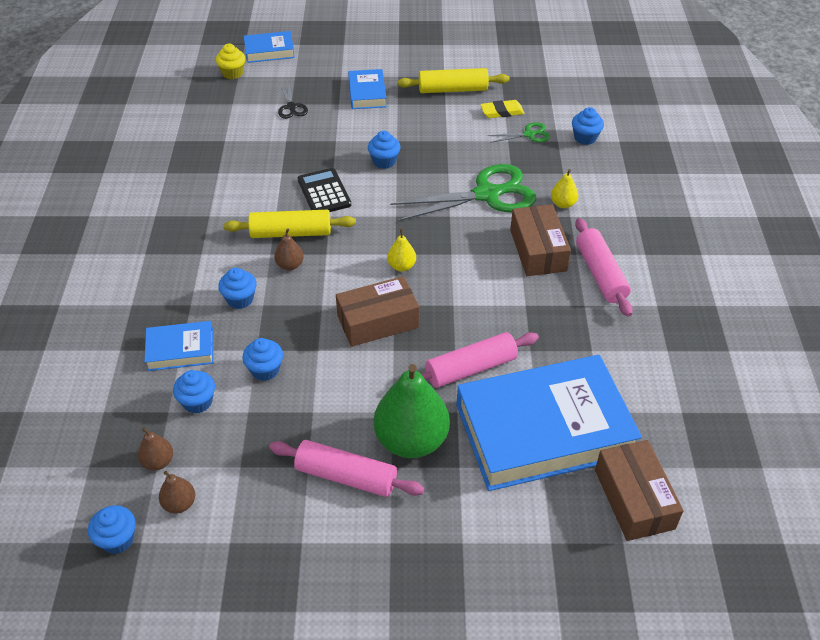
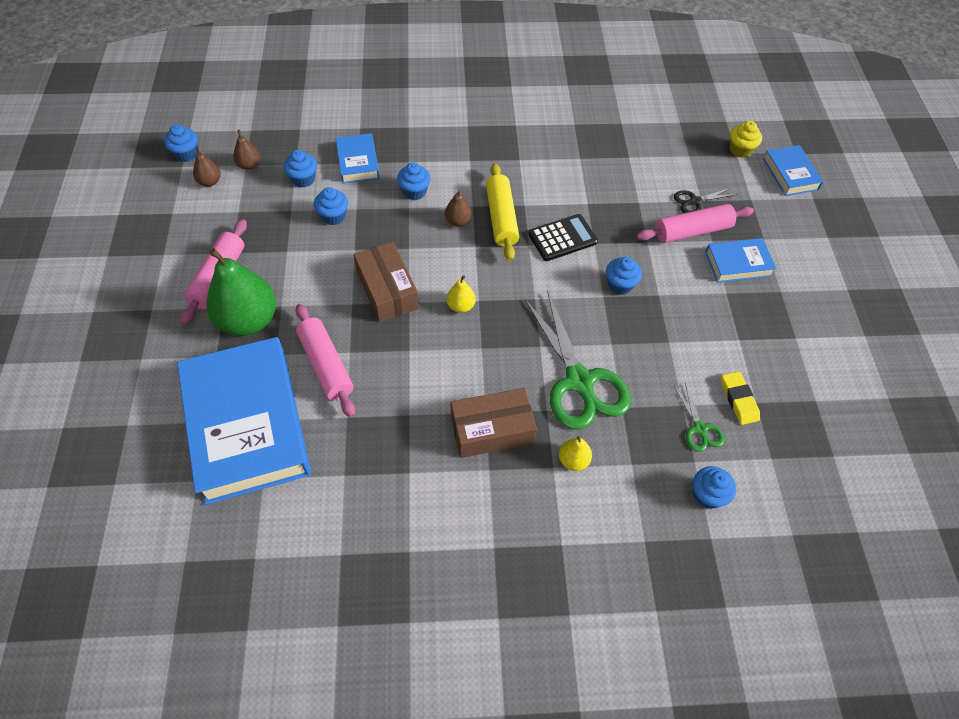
camera: 85 degrees right, 10 degrees up
(453, 90) = (769, 347): yellow rolling pin -> none
(600, 274) = (457, 493): pink rolling pin -> pink rolling pin (692, 231)
(634, 499) = (157, 498): brown box -> none

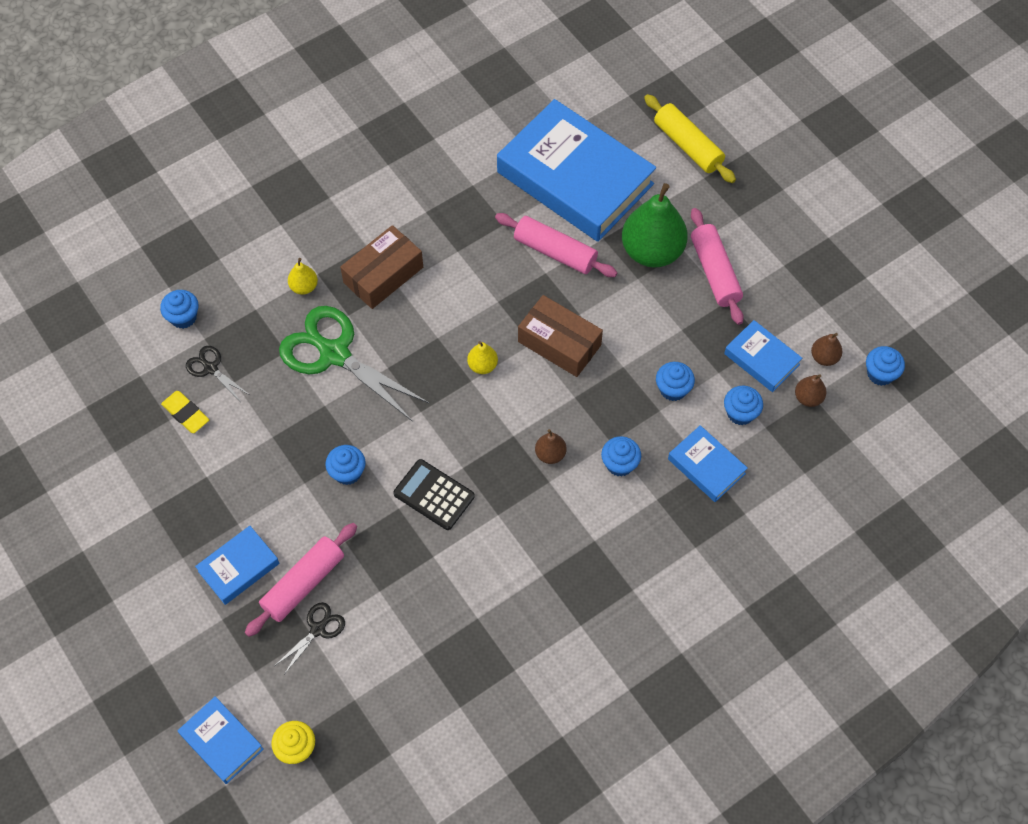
camera: 150 degrees right, 5 degrees up
(252, 202) = (761, 359): none -> blue book
(501, 218) = (510, 483): yellow rolling pin -> yellow rolling pin (687, 146)
(562, 238) = (434, 495): black calculator -> black calculator turned 90 degrees clockwise
(699, 429) = (210, 368): green scissors -> black scissors

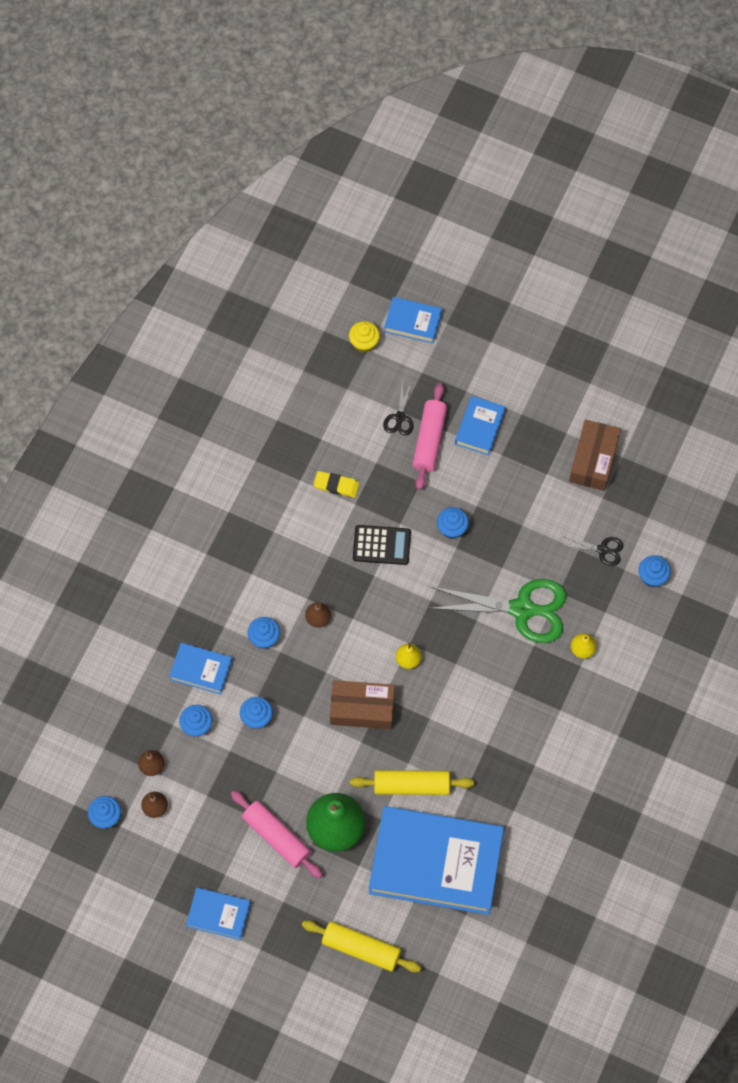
camera: 150 degrees right, 5 degrees up
(186, 414) = (594, 508): yellow eraser -> yellow eraser (336, 485)
(383, 275) = (530, 692): brown box -> brown box (593, 460)
(555, 251) = (411, 786): pink rolling pin -> yellow rolling pin
(761, 359) = (202, 779): blue book -> blue book (218, 914)

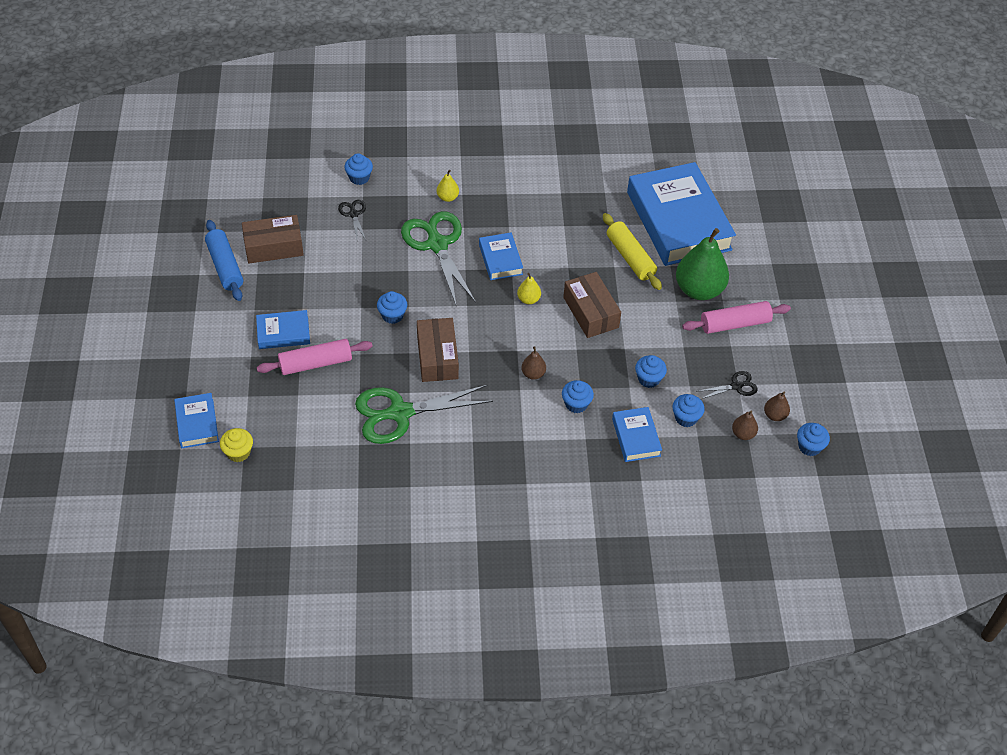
camera: 120 degrees left, 15 degrees down
(218, 914) = (822, 334): blue book -> blue book (500, 259)
(276, 837) = (735, 324): pink rolling pin -> pink rolling pin turned 60 degrees clockwise
(336, 485) = (399, 413): yellow eraser -> green scissors
(361, 948) = (775, 239): yellow rolling pin -> none
(381, 545) = (437, 357): black calculator -> brown box
(399, 418) = (304, 393): black scissors -> black scissors (736, 386)
(589, 409) = (225, 266): none -> blue rolling pin

